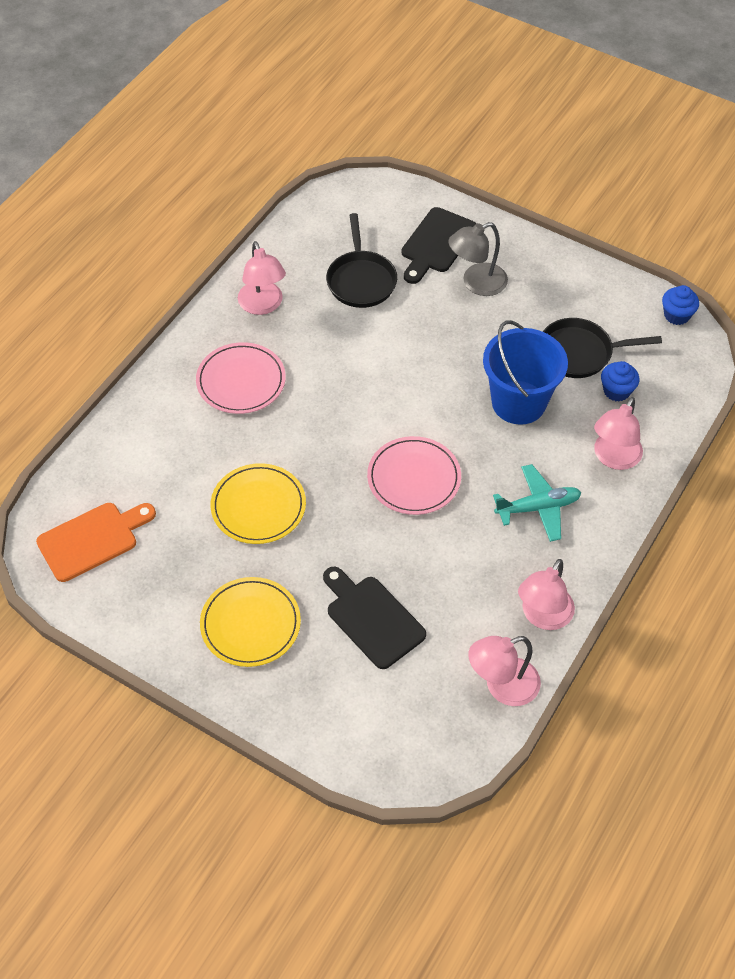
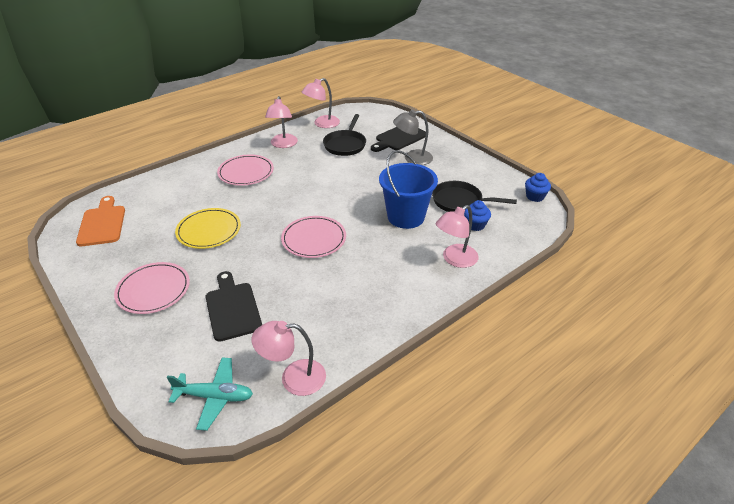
camera: 20 degrees right, 15 degrees down
(92, 540) = (102, 223): orange cutting board -> orange cutting board turned 90 degrees counterclockwise
(250, 624) = (153, 290): yellow plate -> pink plate
(538, 508) = (386, 274): turquoise plane -> turquoise plane (214, 396)
(542, 616) = (351, 340): pink lamp -> pink lamp (322, 124)

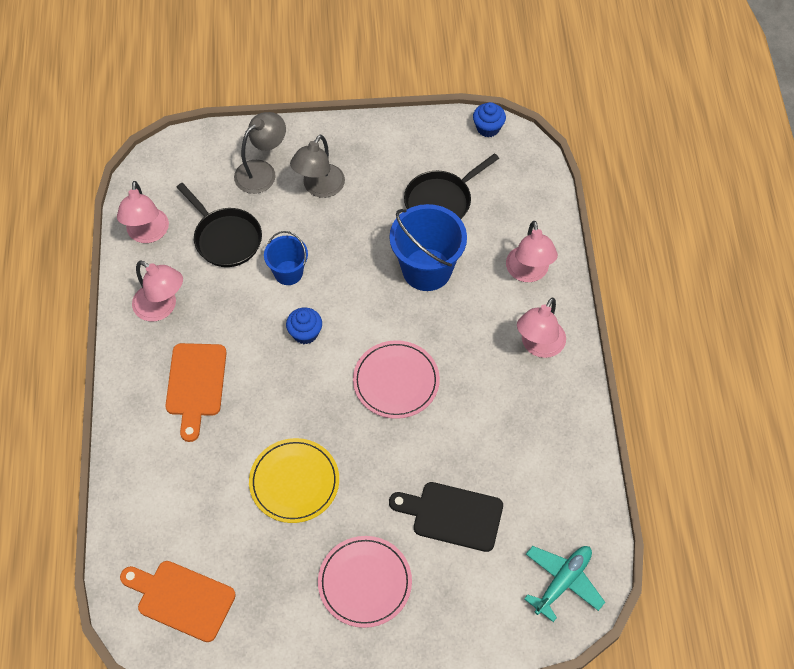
camera: 55 degrees left, 20 degrees up
(246, 172) = (196, 384): pink plate -> orange cutting board
(293, 378) = (584, 505): pink lamp -> pink lamp (538, 346)
(346, 171) = (288, 273): none -> blue bucket
(399, 138) = (262, 171): black cutting board -> grey lamp
(475, 225) = (490, 216): blue cupcake -> blue cupcake (305, 333)

